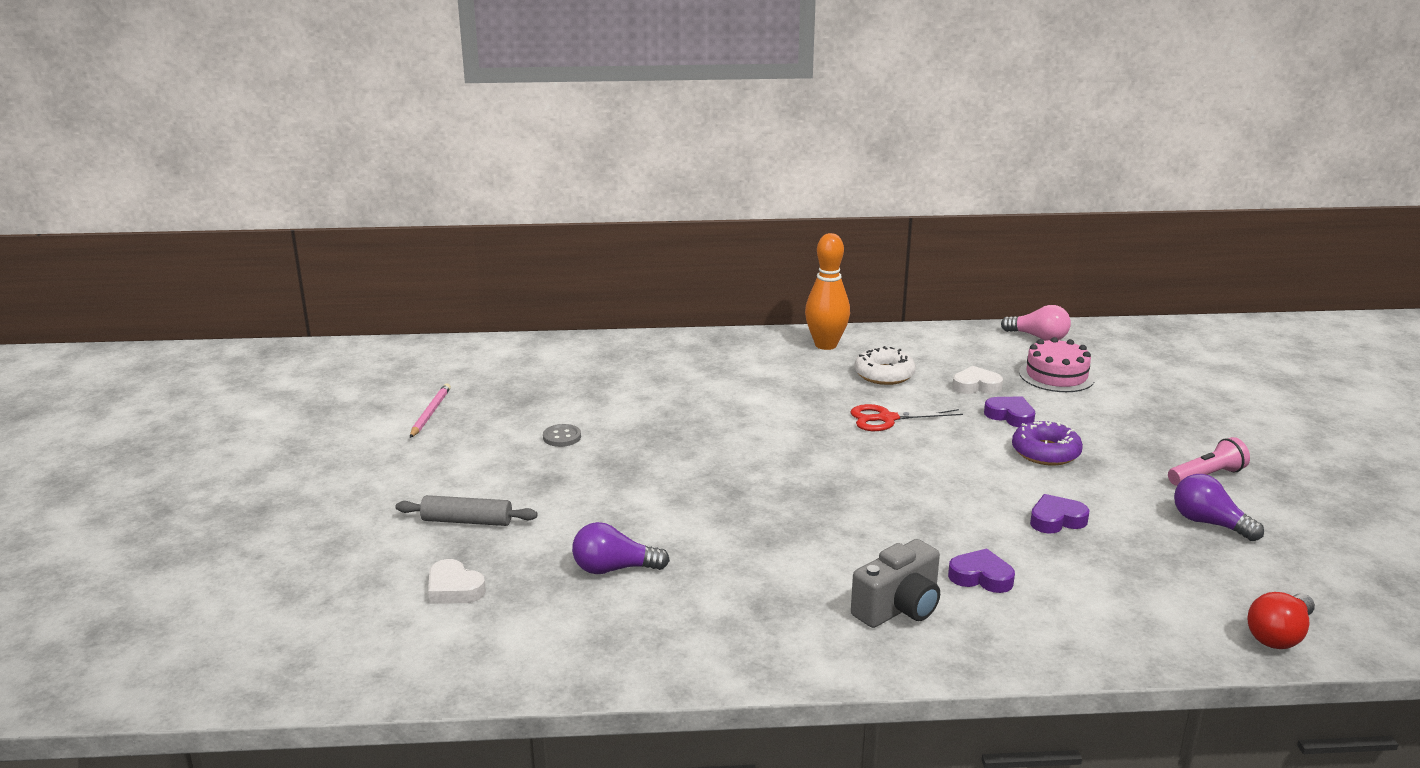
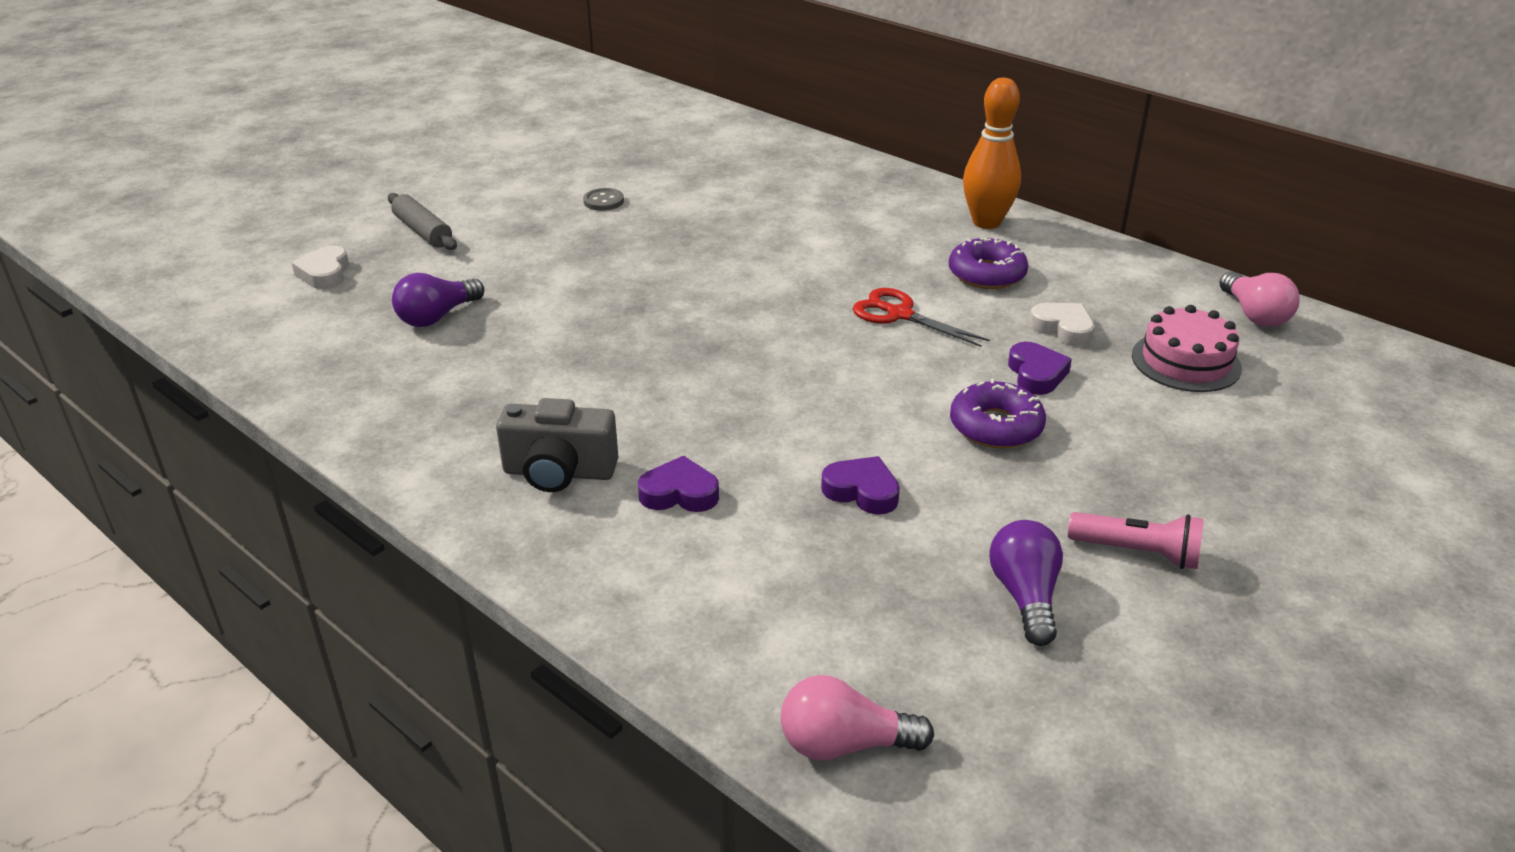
camera: 45 degrees right, 10 degrees up
(430, 413) = (555, 142): pink pencil -> none
(614, 569) = (437, 317): purple light bulb -> purple light bulb turned 90 degrees counterclockwise
(884, 374) = (986, 274): white donut -> purple donut
(981, 577) = (679, 493): purple heart -> purple heart turned 60 degrees counterclockwise
(1279, 635) = (844, 744): red light bulb -> pink light bulb

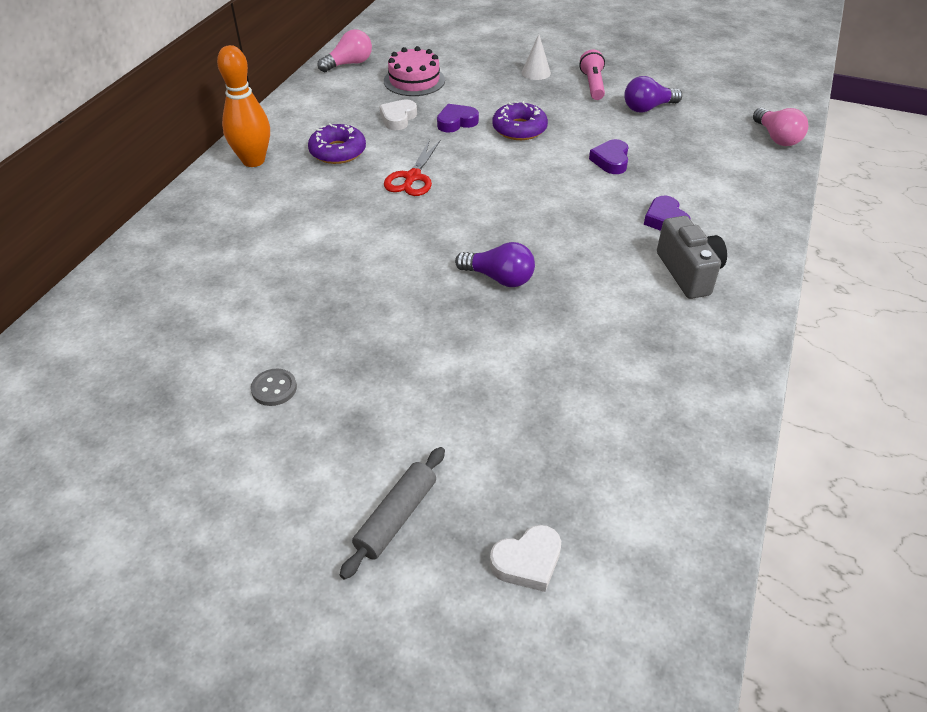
camera: 110 degrees left, 10 degrees up
(437, 317) = (553, 421): purple light bulb -> purple light bulb (499, 278)
(1201, 495) = (536, 72): none -> white cone

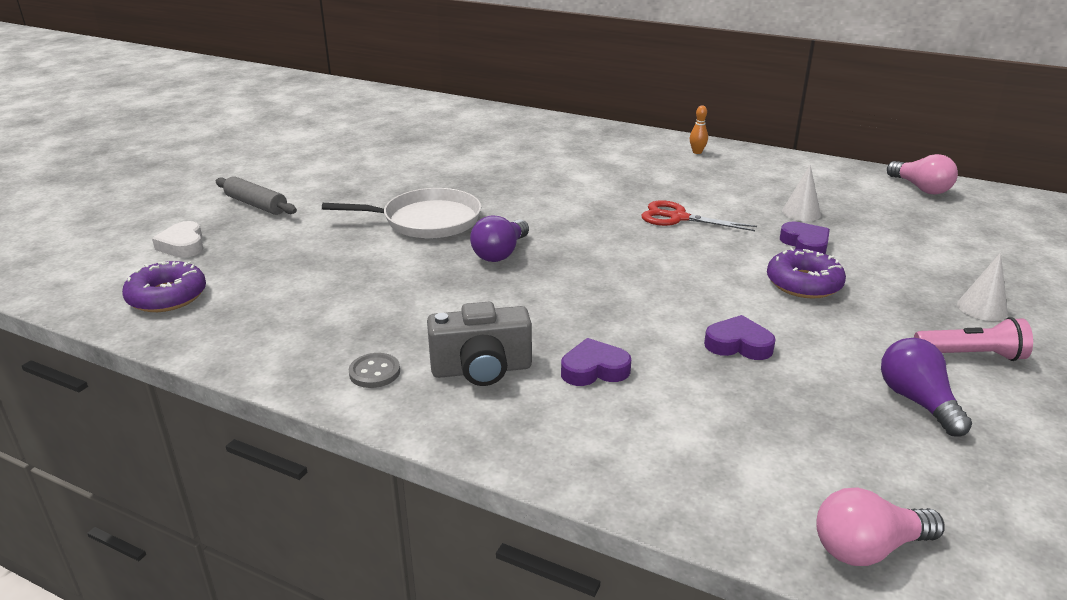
camera: 95 degrees right, 15 degrees down
(253, 161) = (697, 152): orange bowling pin -> orange bowling pin, size x0.43
(274, 388) = (398, 168): grey button -> grey button (374, 372)
(338, 151) = (721, 184): purple donut -> purple donut (167, 296)
(398, 118) = (801, 212): white heart -> white cone
(414, 80) = (900, 223): pink cake -> none
(432, 339) = (426, 221): none -> white pan

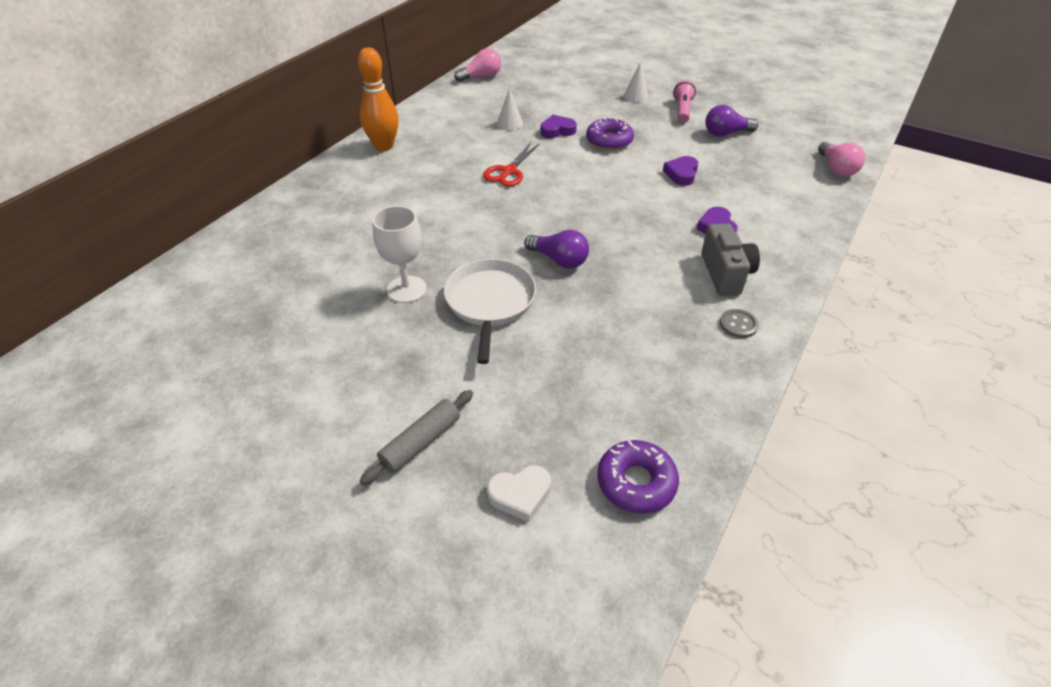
camera: 85 degrees left, 15 degrees up
(447, 184) = (406, 289): none -> white goblet
(697, 152) = (384, 146): orange bowling pin -> orange bowling pin, size x2.34

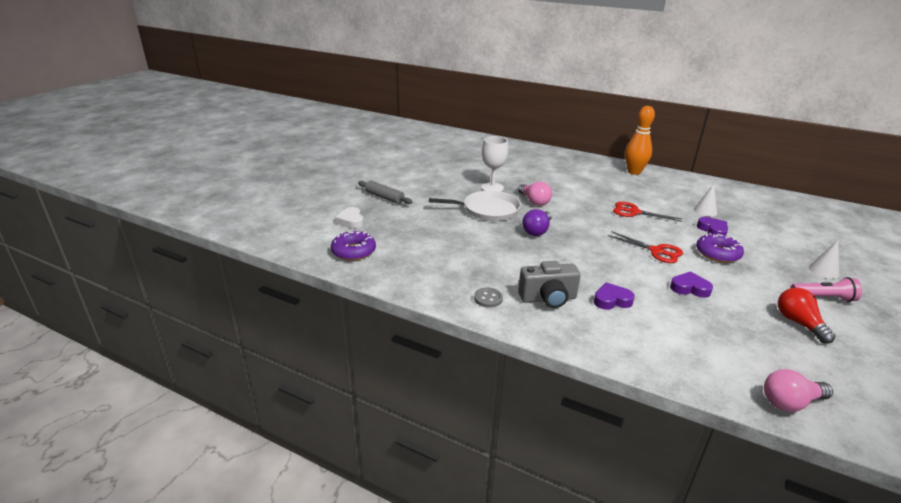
camera: 85 degrees right, 15 degrees down
(481, 77) = (772, 198): pink light bulb -> pink light bulb (534, 201)
(607, 177) = (656, 251): none -> red scissors
(726, 133) = (798, 323): purple light bulb -> red light bulb

